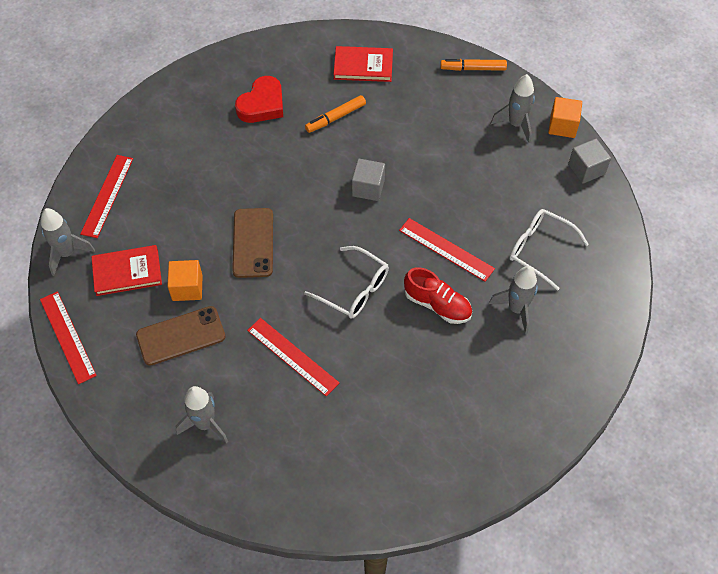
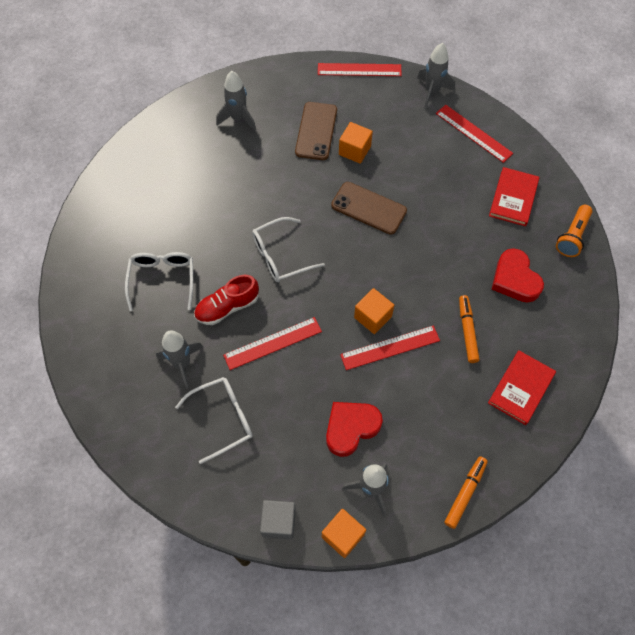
camera: 120 degrees right, 5 degrees up
(127, 272) = (392, 120): red book -> red book (513, 198)
(191, 81) = (572, 236): none -> orange flashlight
(292, 356) = (252, 189): red ruler -> red ruler (390, 347)
(368, 188) = (373, 317): grey cube -> orange cube
(448, 378) = (162, 279): none -> white glasses
(478, 158) = (351, 428): none -> red heart

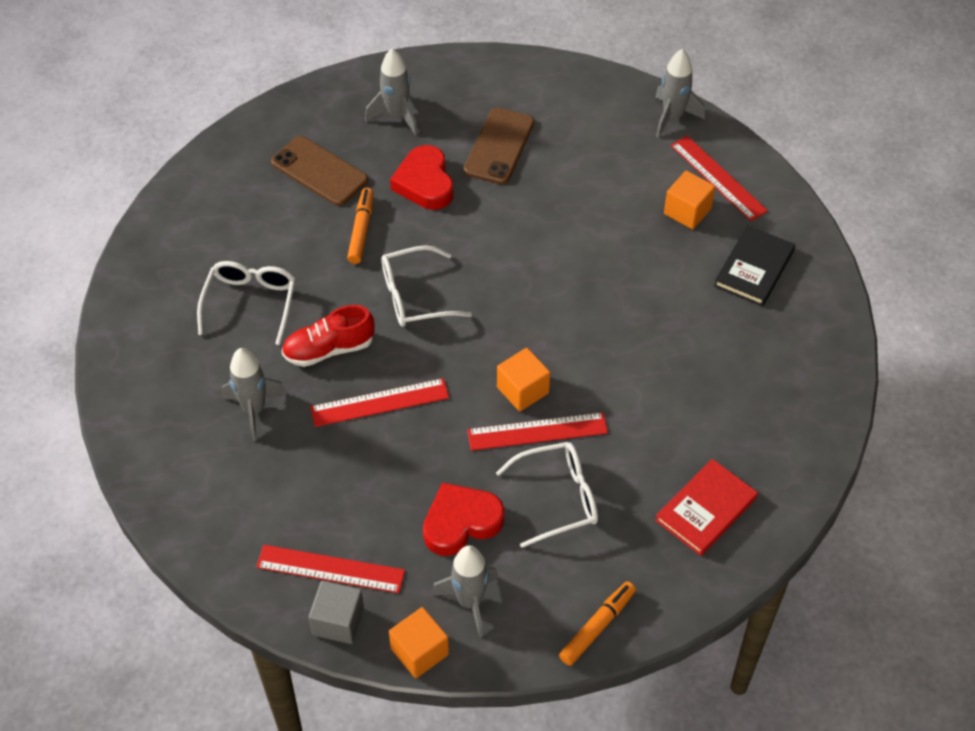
camera: 10 degrees right, 10 degrees down
(223, 418) = (293, 484): white glasses -> white glasses (558, 498)
(354, 150) = (546, 178): orange cube -> orange cube (687, 211)
(359, 70) = (577, 76): red ruler -> red ruler (330, 569)
(368, 208) = (549, 253): brown phone -> brown phone (319, 171)
(467, 331) = (649, 427): orange marker -> orange marker (361, 230)
(513, 198) = (754, 268): red book -> black book
(515, 279) = (731, 371): red heart -> red heart (425, 183)
(572, 236) = (826, 329): orange flashlight -> none

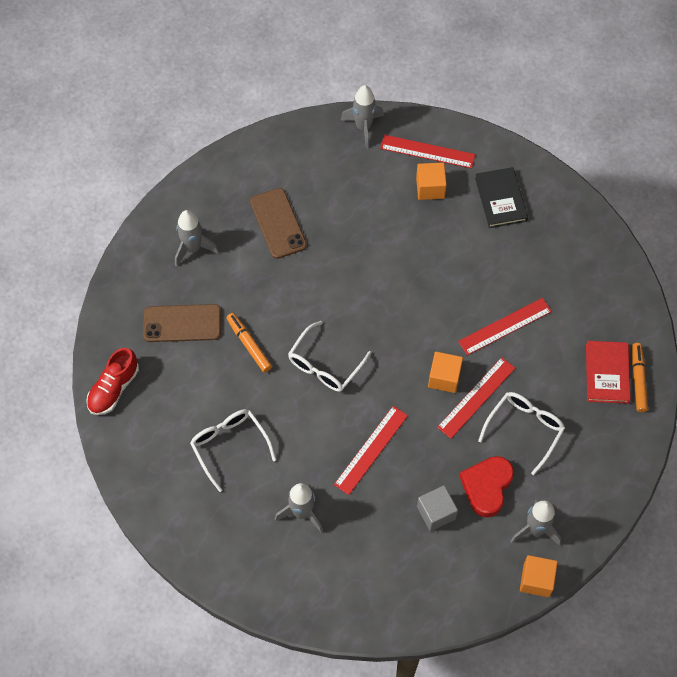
camera: 40 degrees left, 10 degrees up
(329, 349) = (308, 439): red shoe -> red shoe (114, 388)
(330, 569) = (443, 573): red ruler -> red ruler (505, 326)
(338, 621) = (477, 600): grey cube -> grey cube (436, 513)
(425, 183) = (256, 283): red heart -> none
(597, 626) = (613, 488): orange marker -> orange marker (638, 379)

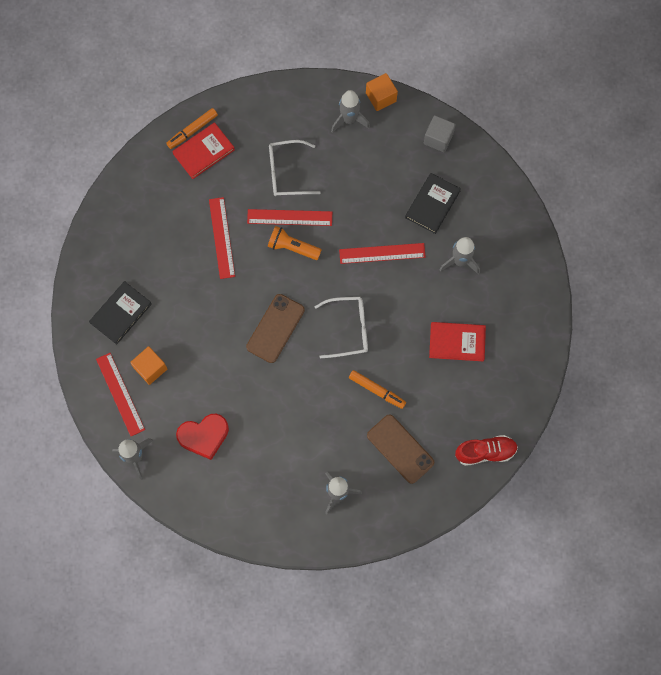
camera: 130 degrees left, 10 degrees up
(229, 446) = (457, 342): white glasses -> red book
(249, 345) = (377, 390): orange marker -> orange marker turned 75 degrees counterclockwise
(278, 223) = (268, 450): brown phone -> brown phone (275, 328)
(380, 535) = (432, 204): none -> black book
(436, 513) = (389, 183): grey cube -> grey cube (438, 138)
(444, 377) = (292, 247): orange cube -> orange flashlight
(487, 487) = (346, 167): red heart -> red heart (204, 436)
(505, 326) = (222, 237): red ruler -> red ruler turned 60 degrees clockwise

